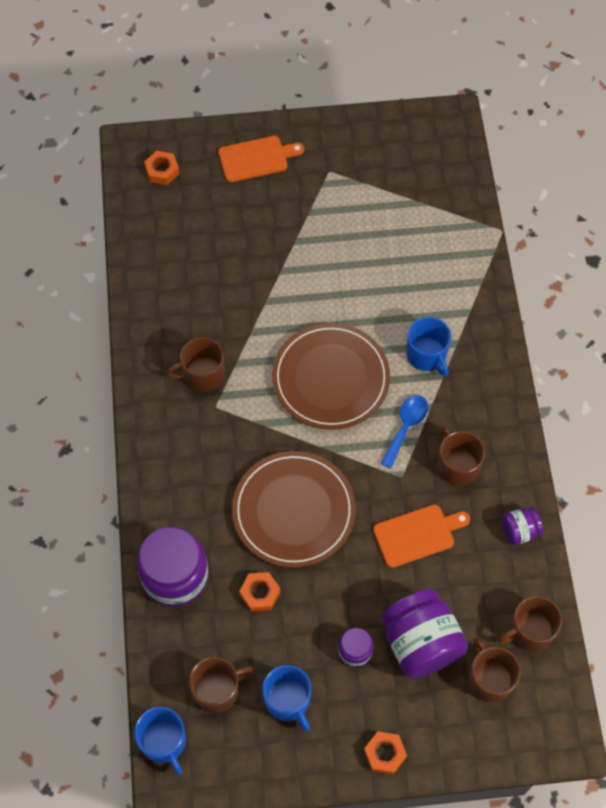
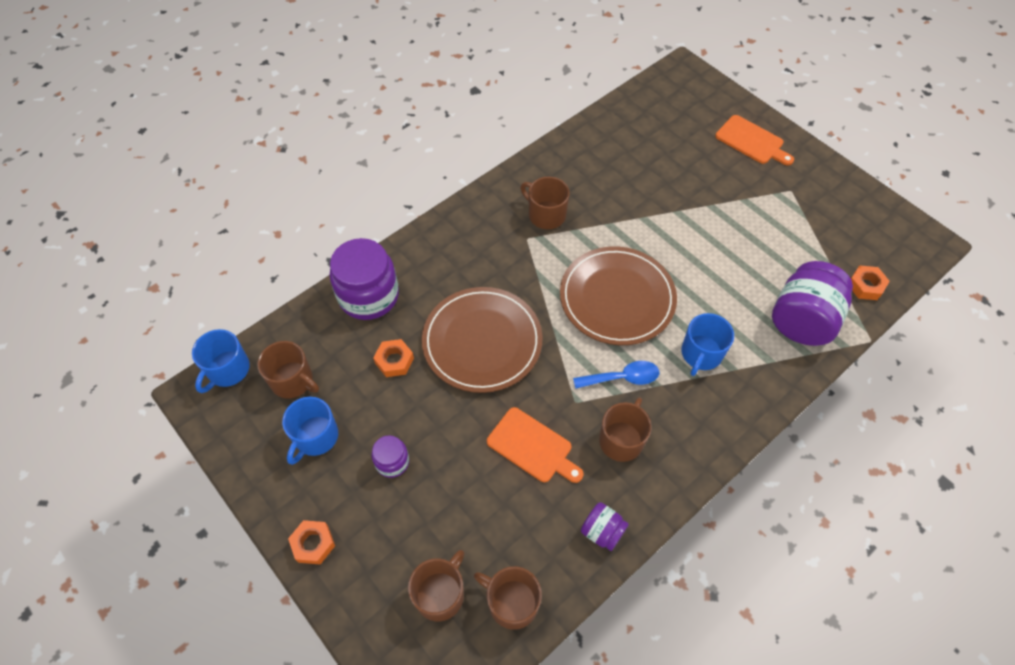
camera: 55 degrees right, 5 degrees down
(162, 171) = (683, 96): orange nut -> orange nut (865, 286)
(421, 643) = (435, 511): purple jar -> purple jar (802, 320)

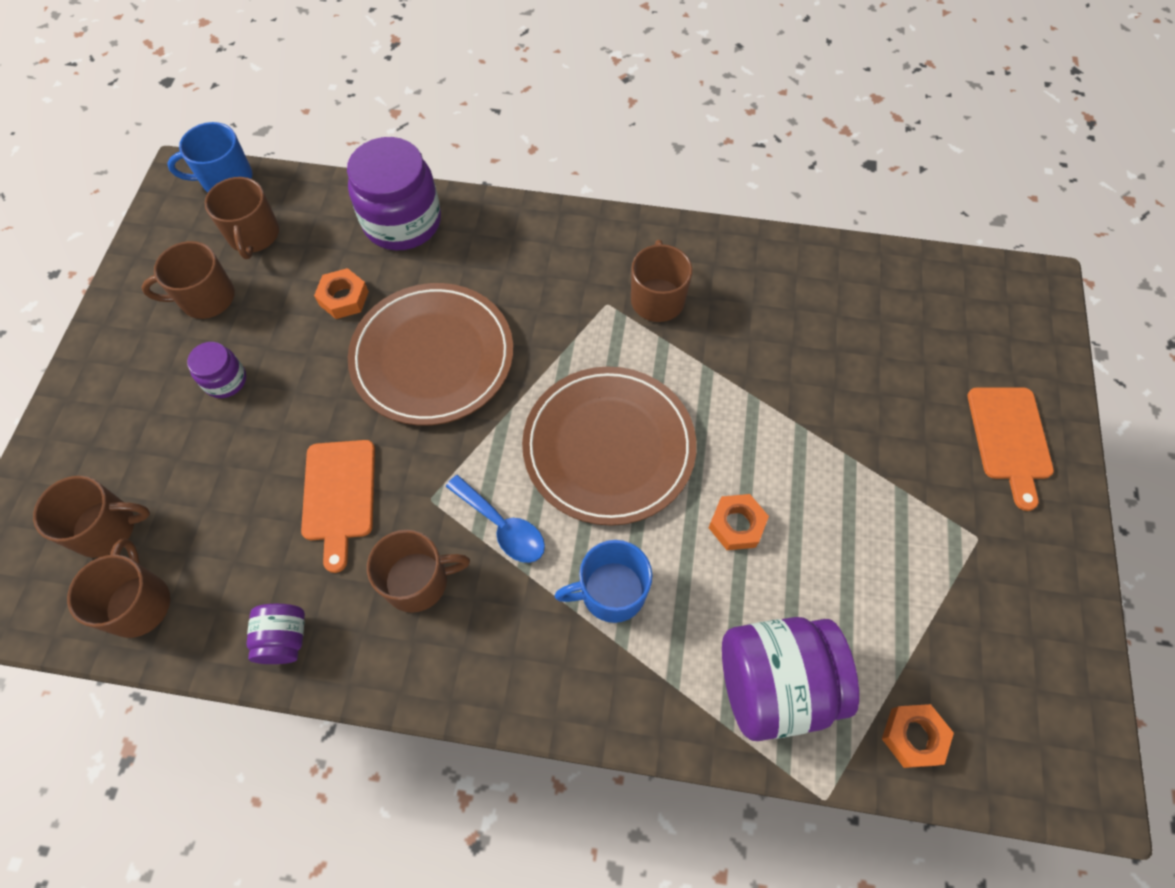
camera: 50 degrees right, 5 degrees up
(313, 544) = (91, 380): orange nut -> orange nut (736, 525)
(315, 437) = (206, 298): blue mug -> brown mug

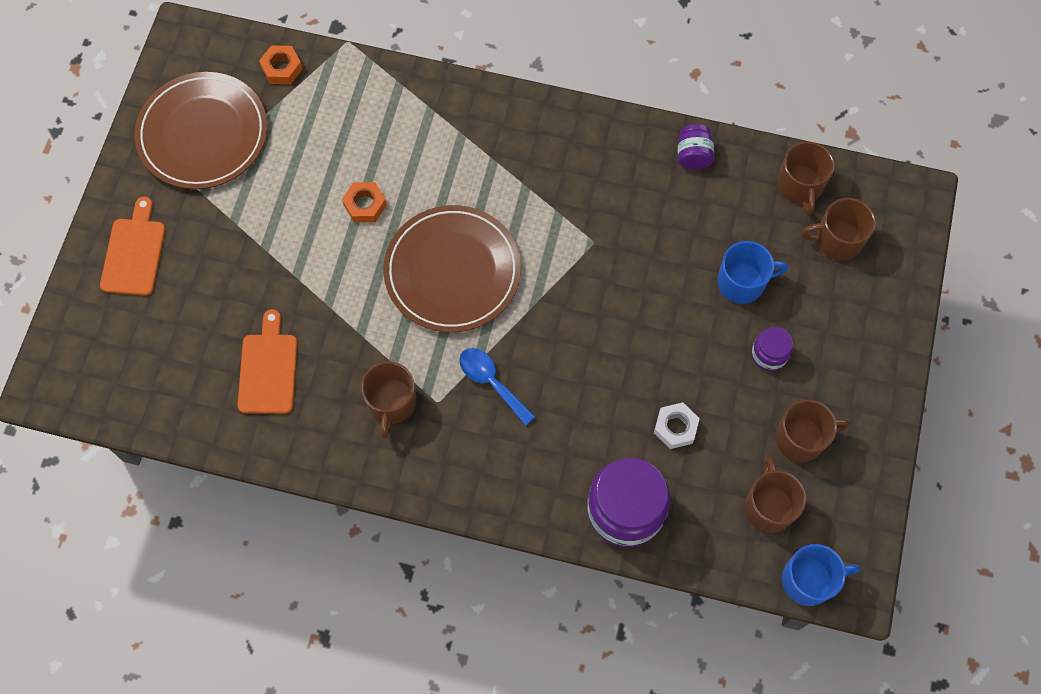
camera: 175 degrees left, 5 degrees up
(339, 495) = (664, 250): orange cutting board -> orange cutting board (268, 369)
(344, 298) = (675, 427): orange nut -> white nut
(418, 581) = (601, 185): brown mug -> none
(432, 357) = (594, 362): brown plate -> brown plate (203, 134)
(502, 526) = (539, 217): blue spoon -> blue spoon (491, 382)
(611, 592) = (464, 167): blue mug -> blue mug (742, 282)
(774, 684) = (363, 103): purple jar -> none

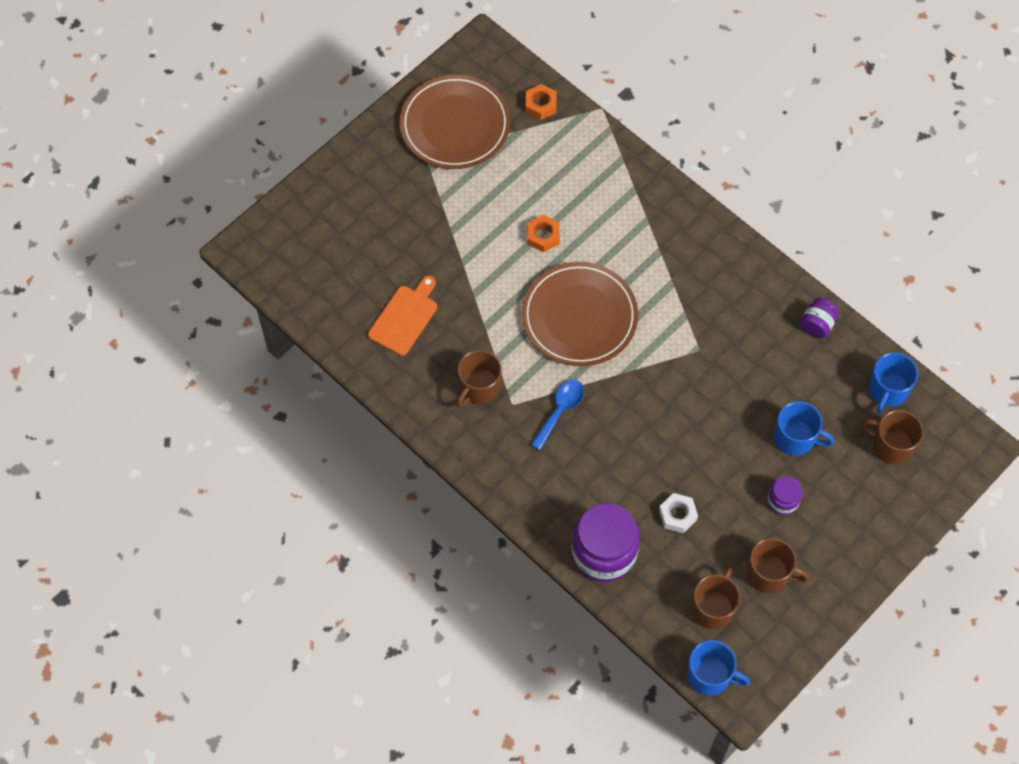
camera: 30 degrees right, 5 degrees down
(134, 253) = (357, 187): orange cutting board -> none
(491, 382) = (560, 410): blue spoon -> blue spoon turned 45 degrees clockwise
(800, 186) = (887, 390): brown mug -> blue mug

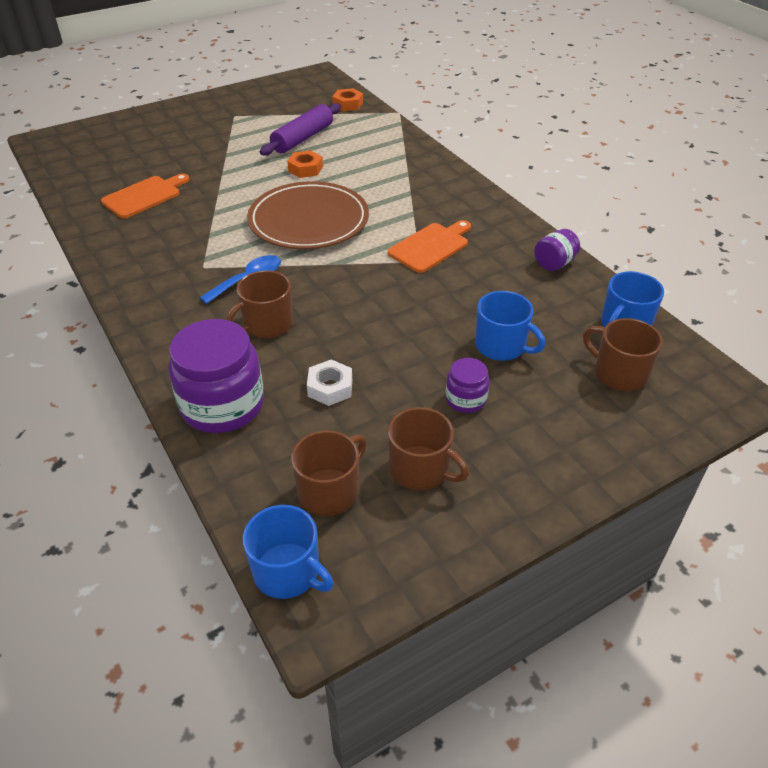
camera: 15 degrees right, 20 degrees down
(455, 125) = (270, 104): brown plate -> none
(479, 387) = (178, 250): brown mug -> brown mug (267, 324)
(518, 183) = (303, 138): none -> purple rolling pin
(703, 327) = (431, 246): none -> orange cutting board

